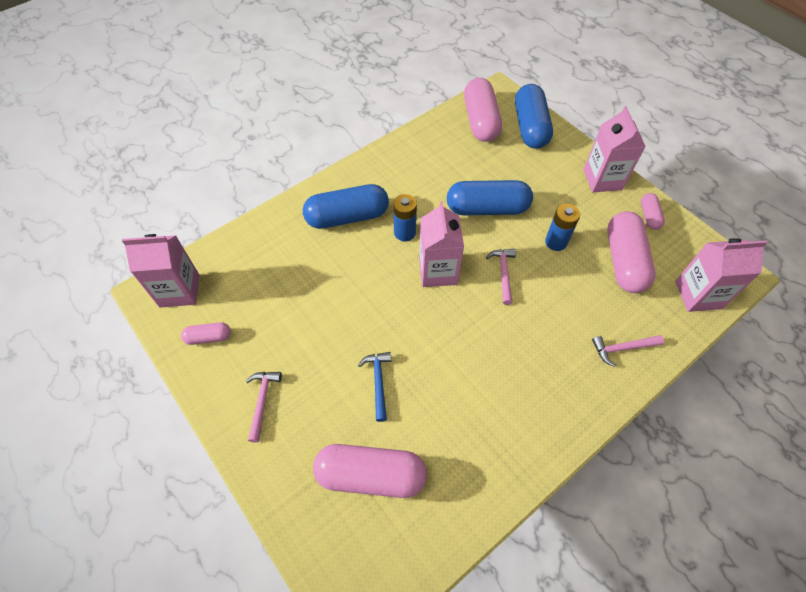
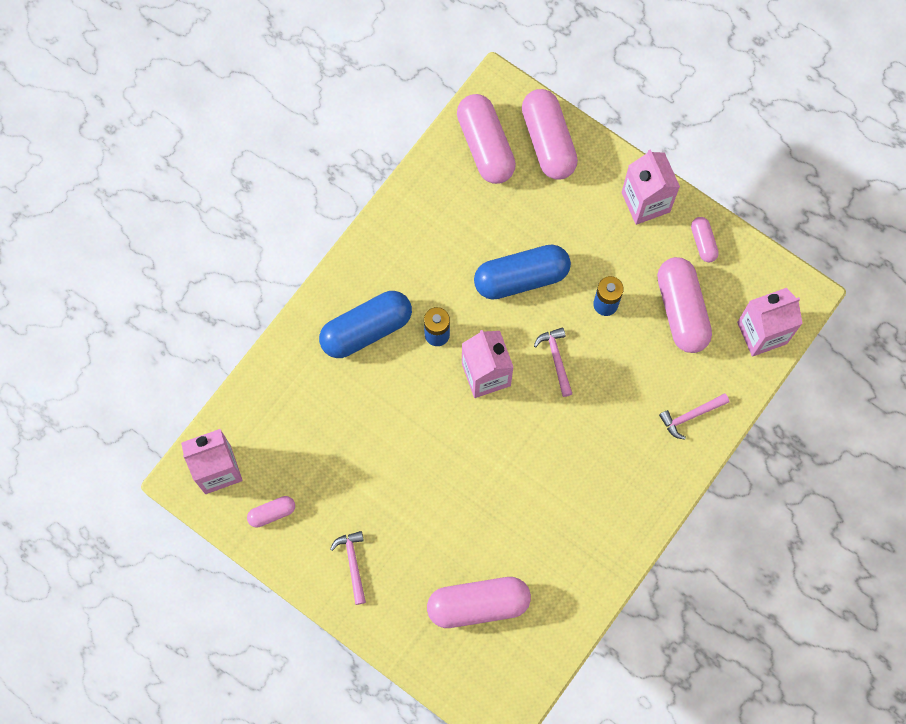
camera: 15 degrees left, 15 degrees up
(378, 382) = (459, 515): blue hammer -> none
(530, 127) = (548, 141): blue capsule -> pink capsule

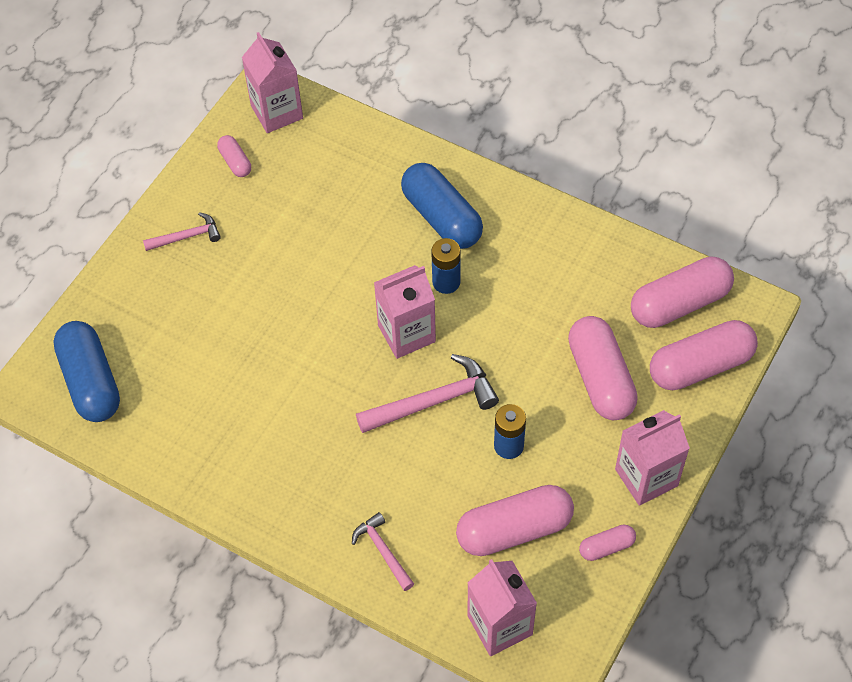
camera: 85 degrees right, 15 degrees down
(478, 604) = (148, 354): pink capsule -> pink capsule (600, 378)
(521, 278) = (526, 356): blue capsule -> blue capsule (91, 381)
(556, 359) = (434, 401): pink hammer -> pink hammer, size x1.73

